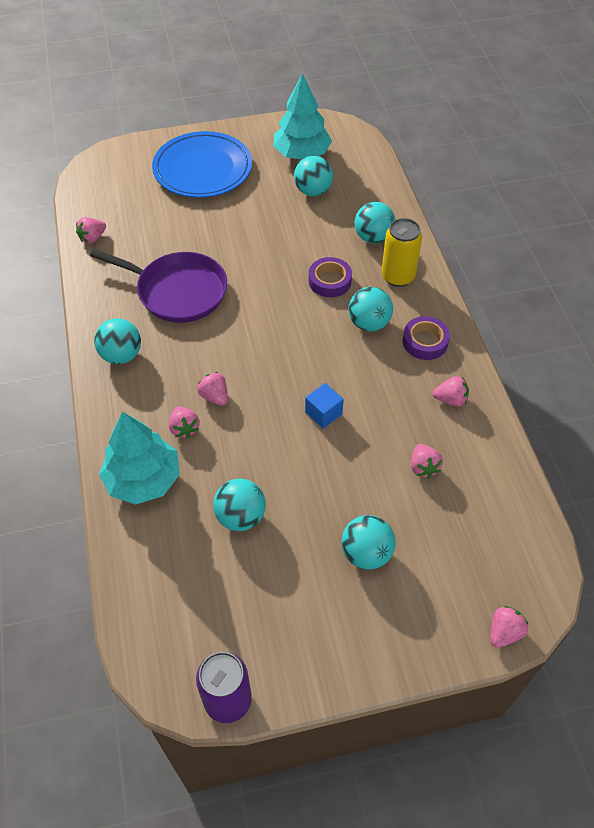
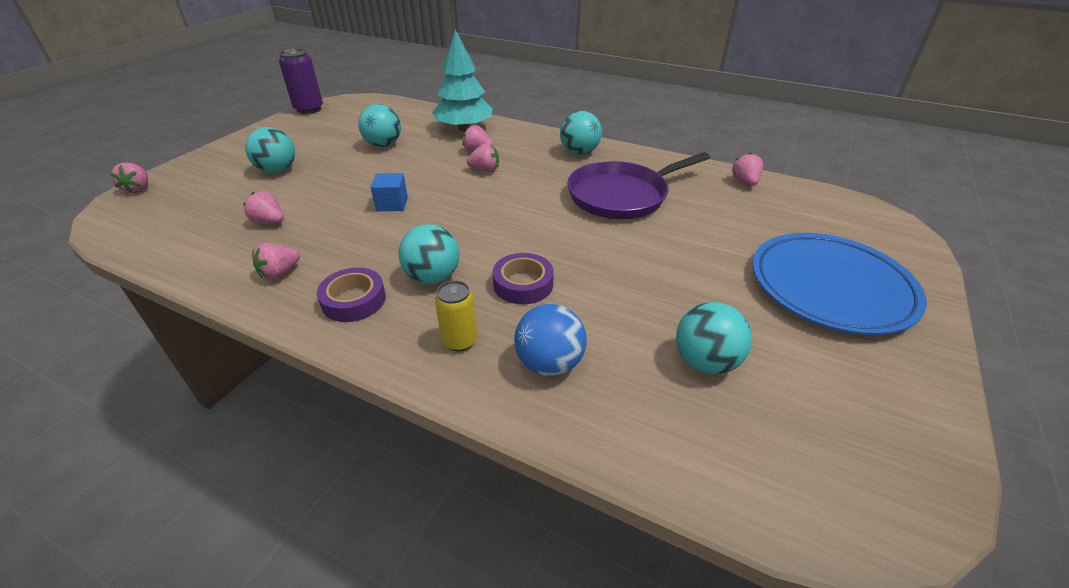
camera: 130 degrees right, 15 degrees down
(301, 154) = (818, 403): turquoise tree -> none
(373, 237) = (549, 363): turquoise ball -> blue ball
(398, 276) = (459, 341): yellow can -> yellow can, size x0.65

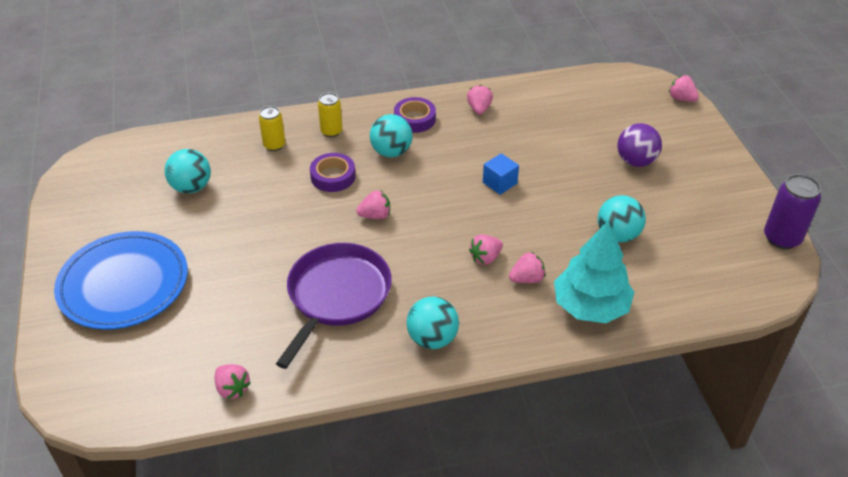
camera: 140 degrees right, 5 degrees up
(269, 222) = (549, 127): pink strawberry -> pink strawberry (375, 215)
(277, 170) = (636, 161): turquoise ball -> purple ball
(549, 363) = (274, 145): blue ball -> yellow can

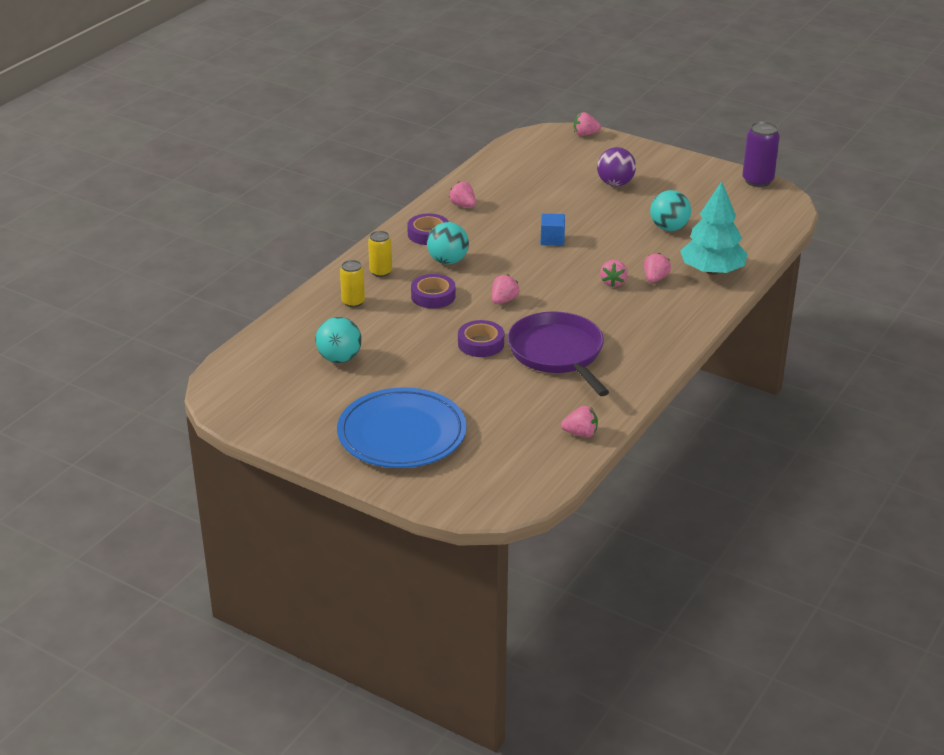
camera: 45 degrees left, 10 degrees down
(298, 244) = (481, 343): none -> purple tape
(432, 339) = (653, 338): turquoise ball -> none

